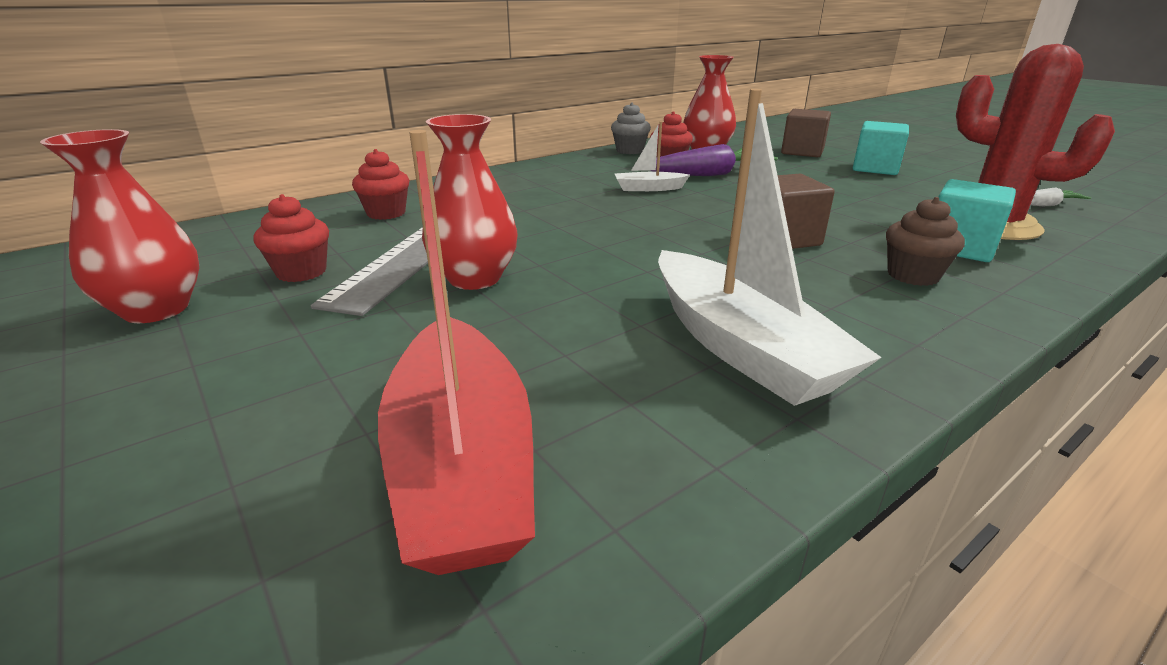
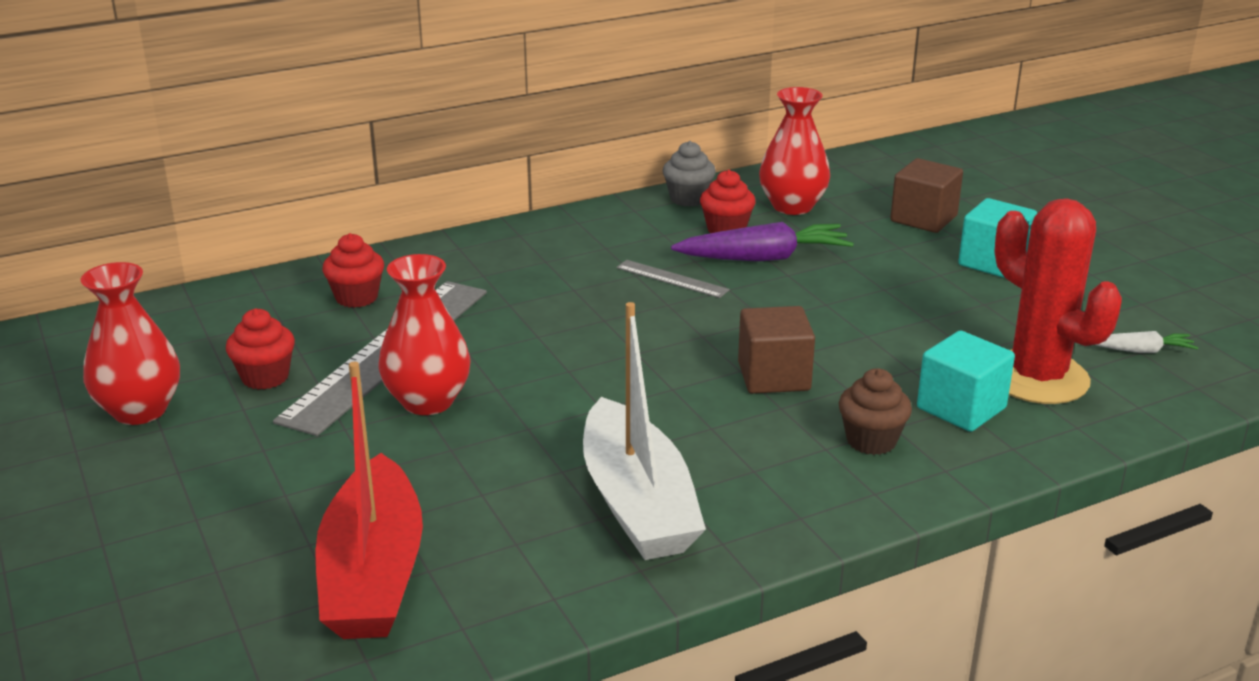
camera: 10 degrees right, 0 degrees up
(648, 188) = (672, 279): white boat -> grey ruler

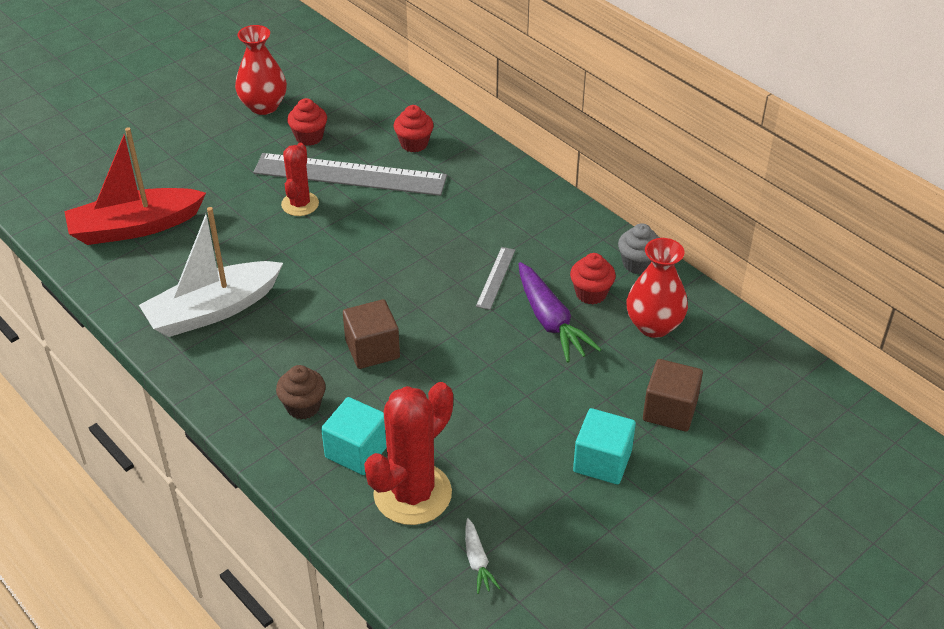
camera: 75 degrees right, 15 degrees up
(427, 401) = (300, 204): red vase -> red cactus

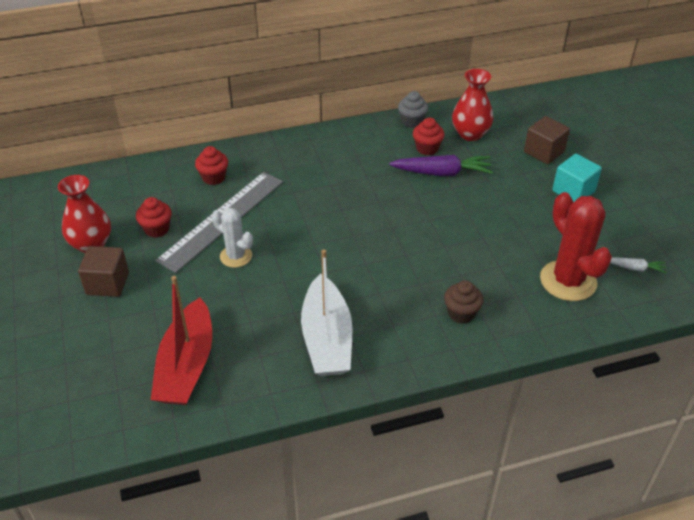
camera: 65 degrees left, 0 degrees up
(300, 204) = (236, 256): red cactus -> white cactus
(357, 451) = (518, 297): turquoise cube -> none
(372, 349) = (422, 262): brown cube -> brown cube (107, 283)
(495, 278) = (386, 183): grey ruler -> none

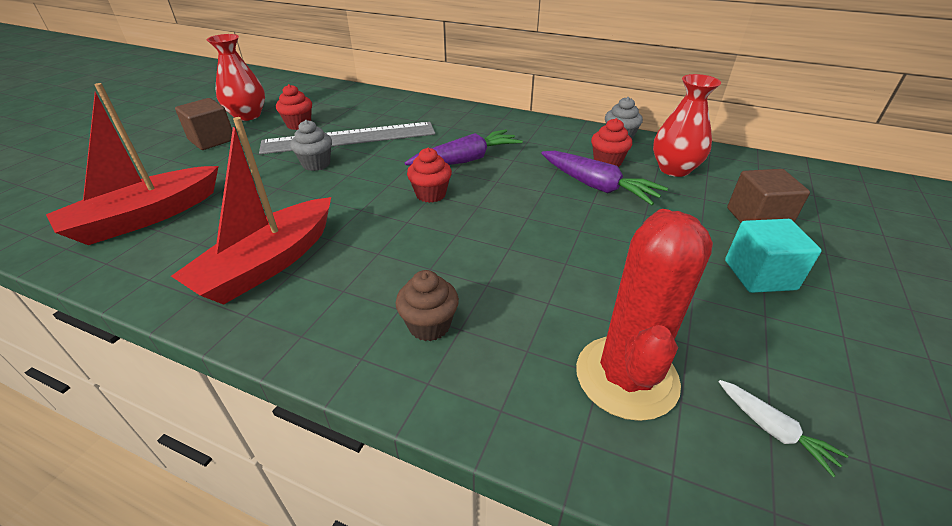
camera: 40 degrees right, 5 degrees down
(213, 178) = (389, 112): red cupcake -> red cupcake (430, 194)
(236, 256) = (316, 164): white cactus -> grey cupcake
(327, 339) = (268, 264): white boat -> red boat
(337, 194) = (466, 160): none -> purple carrot

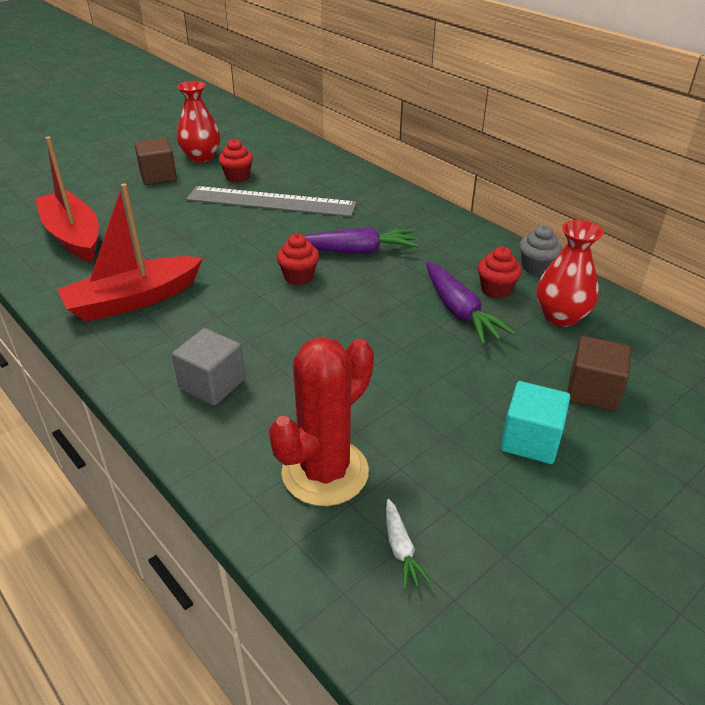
camera: 25 degrees right, 0 degrees up
(145, 217) = (73, 236): red boat -> red boat turned 75 degrees clockwise
(316, 164) = (225, 221): grey cupcake -> none
(429, 325) = (212, 384): brown cupcake -> grey cube

